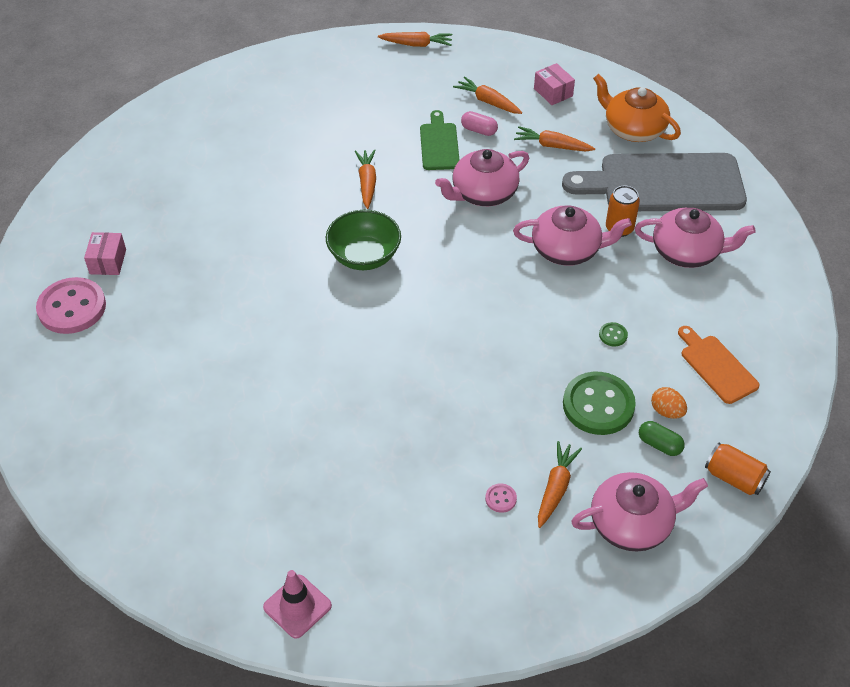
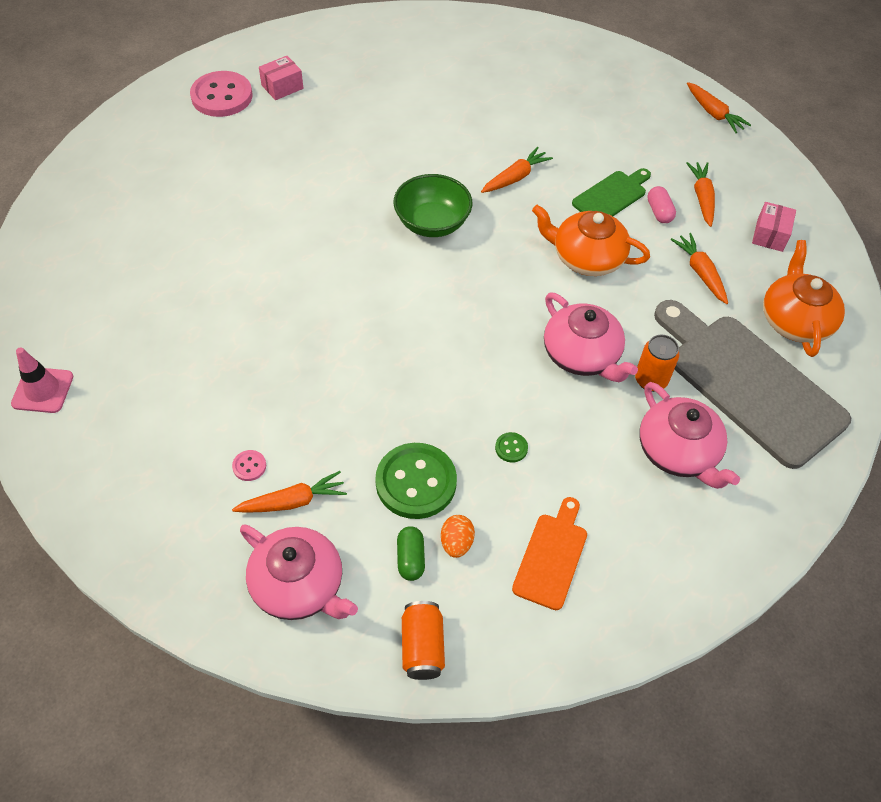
camera: 50 degrees right, 5 degrees up
(483, 193) = (586, 257): pink teapot -> orange teapot

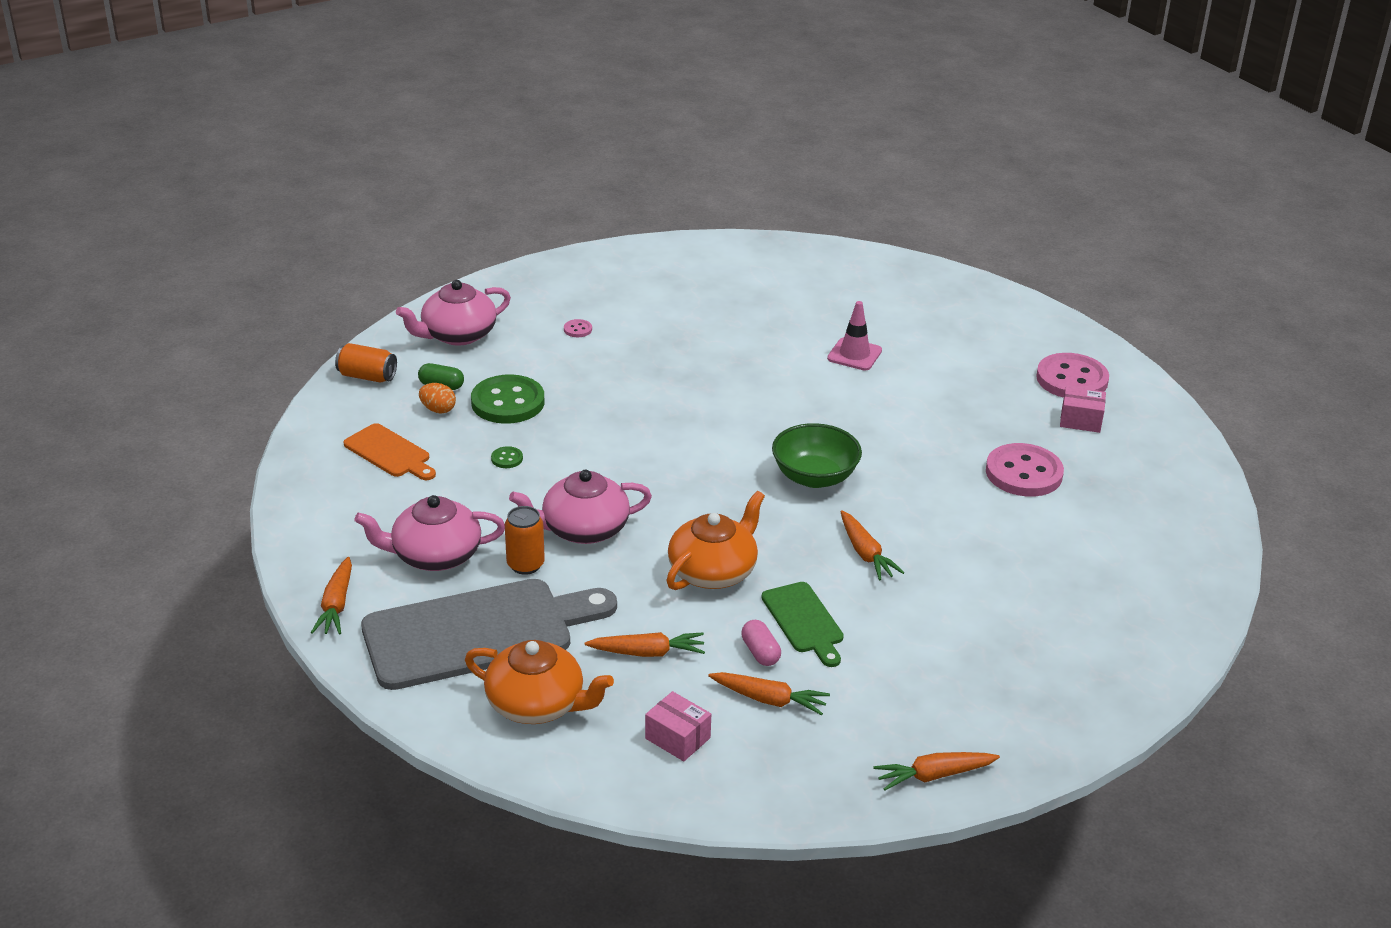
camera: 110 degrees right, 20 degrees down
(43, 390) = (709, 253): pink traffic cone -> pink traffic cone (854, 354)
(282, 87) = (1080, 420): pink box -> pink box turned 60 degrees counterclockwise
(293, 501) = (531, 343): orange carrot -> orange carrot (336, 605)
(369, 109) = (1023, 473): none -> pink button
(659, 212) = (760, 652): pink capsule -> pink capsule turned 60 degrees clockwise

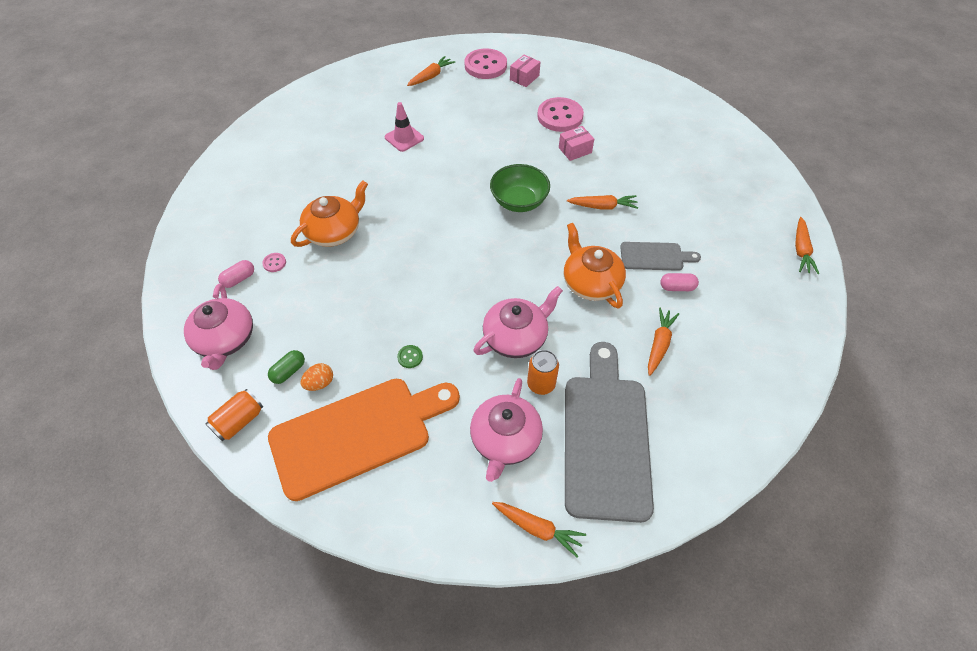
camera: 65 degrees left, 20 degrees up
(389, 453) = (358, 434): orange cutting board -> orange cutting board, size x2.03
(508, 402) = (339, 334): green button -> none
(537, 704) = (692, 424): orange teapot -> orange teapot (334, 232)
(540, 315) = (239, 279): none -> pink capsule
(583, 529) = (516, 337): pink teapot -> pink teapot turned 135 degrees counterclockwise
(677, 738) = (744, 356): pink box -> pink box (575, 150)
(769, 700) = (721, 298): orange carrot -> orange carrot (431, 76)
(804, 621) = (655, 257): green cutting board -> grey cutting board

